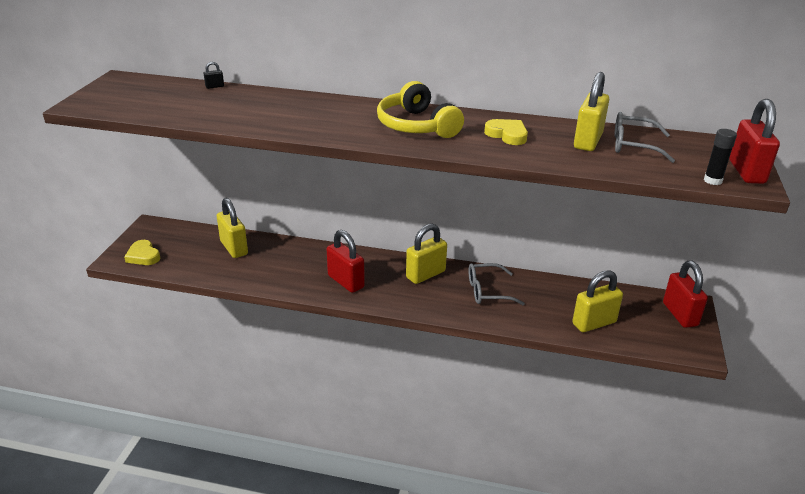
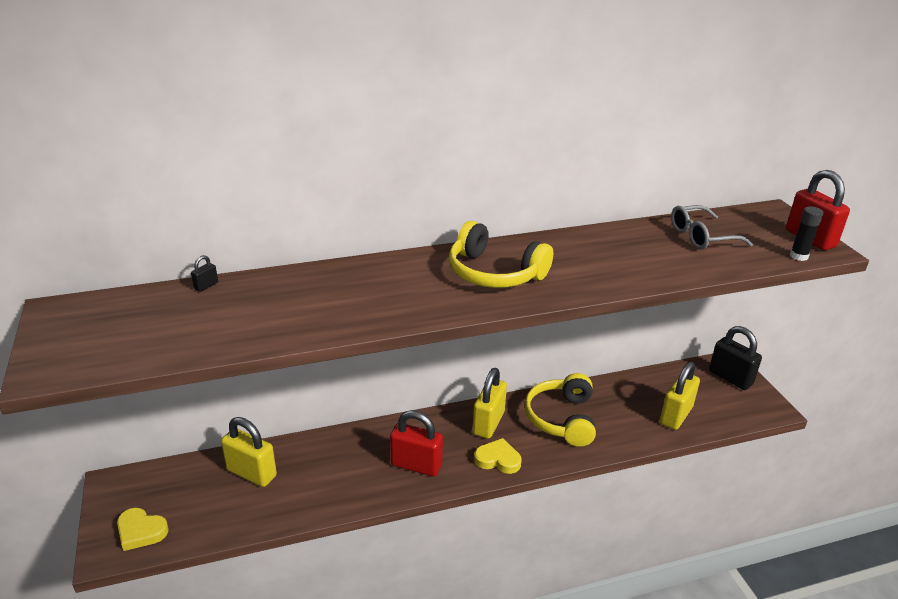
camera: 30 degrees left, 0 degrees up
(488, 291) = (561, 418): grey glasses -> yellow headphones
(507, 135) = (589, 257): yellow heart -> yellow heart (498, 459)
(588, 141) = (662, 243): yellow padlock -> none
(680, 314) = (730, 378): red padlock -> black padlock

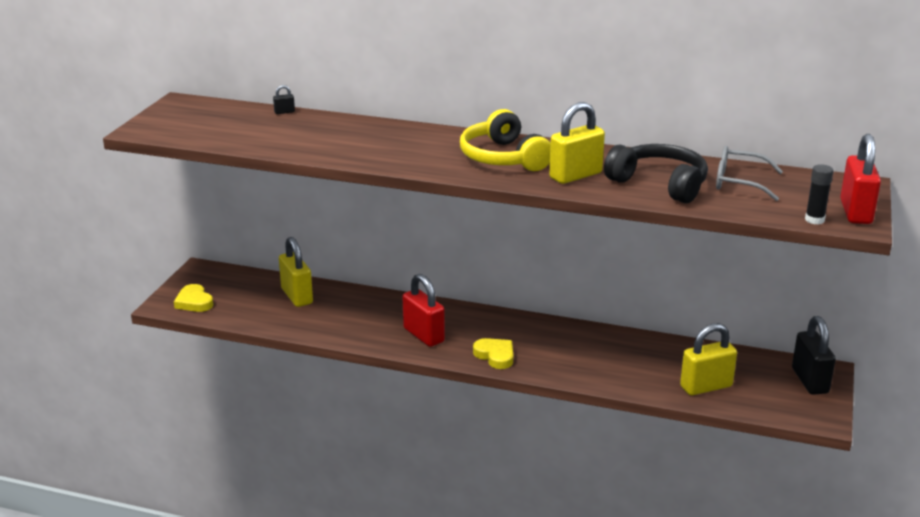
camera: 35 degrees right, 5 degrees down
(488, 423) = (516, 330): yellow padlock -> yellow padlock (575, 175)
(561, 418) = (588, 350): yellow headphones -> none
(652, 258) = (659, 184): none -> black headphones

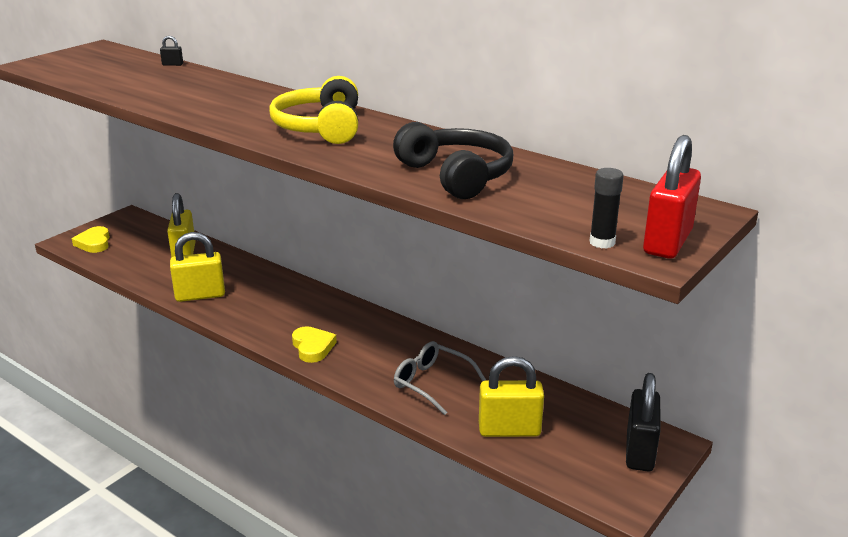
camera: 20 degrees right, 0 degrees up
(423, 335) = (263, 312): red padlock -> none
(575, 175) = (373, 154): yellow padlock -> yellow padlock (200, 295)
(740, 182) = (554, 187): grey glasses -> grey glasses (432, 383)

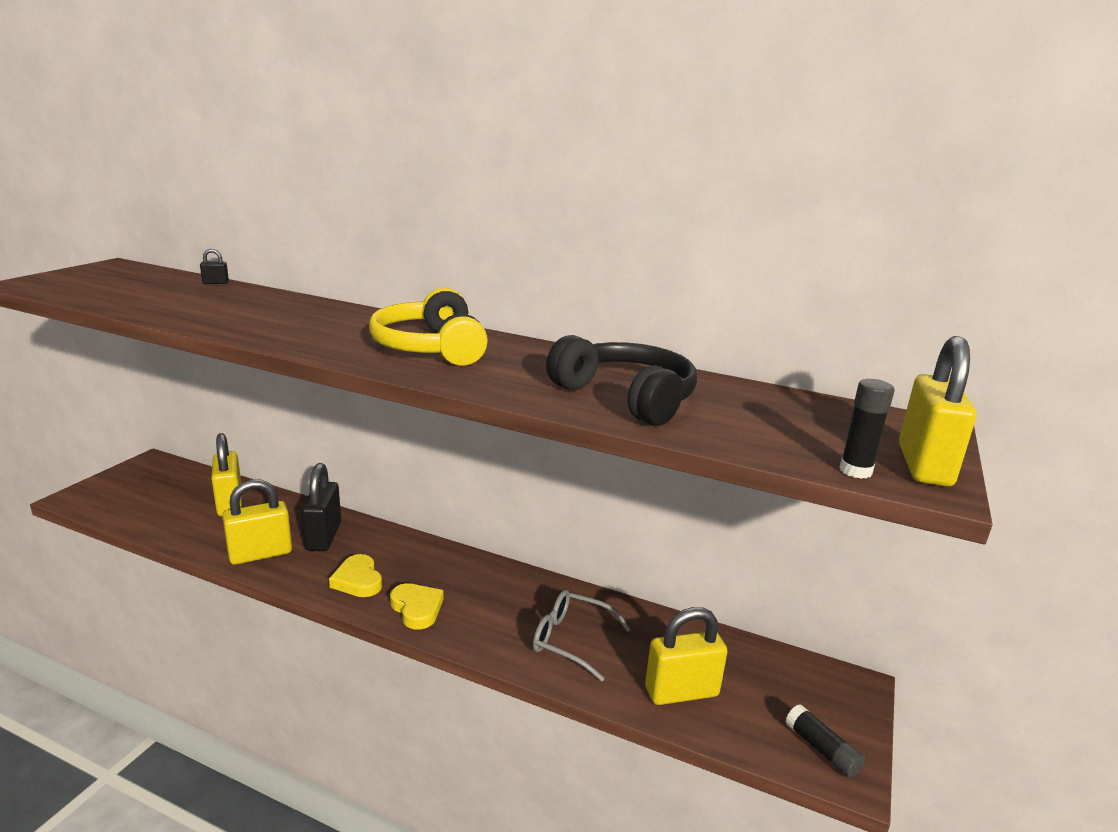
camera: 15 degrees left, 5 degrees down
(94, 243) = (111, 498): yellow heart -> yellow heart (358, 580)
(610, 484) = (821, 750): none -> black glue stick
(640, 451) = (831, 700): black padlock -> black padlock (323, 537)
(667, 242) = (924, 465): red padlock -> yellow padlock

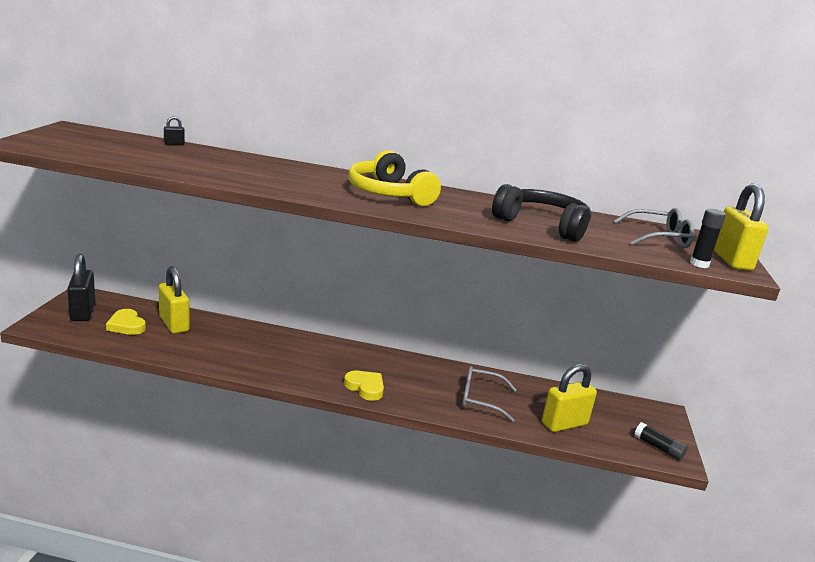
camera: 15 degrees left, 0 degrees up
(260, 554) = (225, 359): yellow padlock -> none
(323, 537) = (265, 344): black padlock -> black padlock (83, 312)
(358, 580) = (311, 372): yellow heart -> yellow heart (126, 325)
(812, 422) = (658, 238): none -> grey glasses

